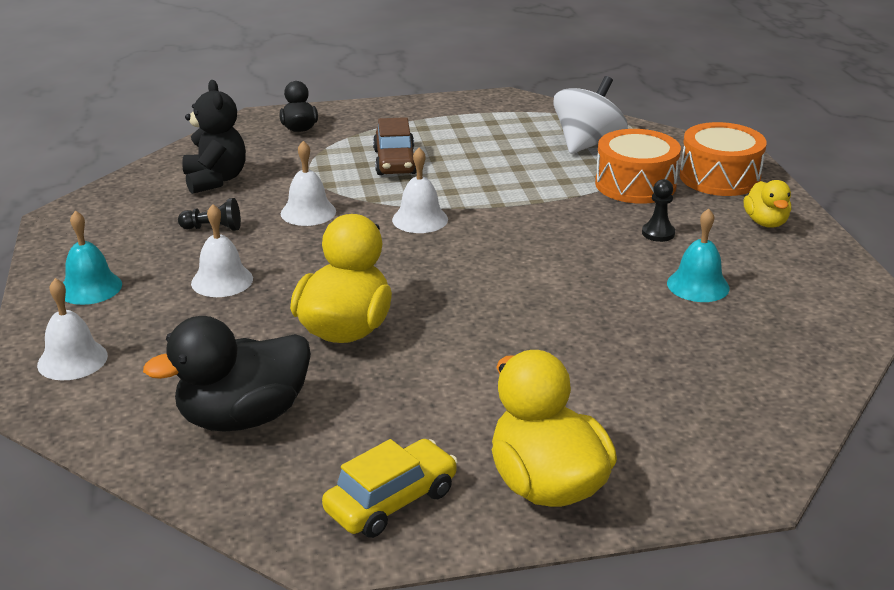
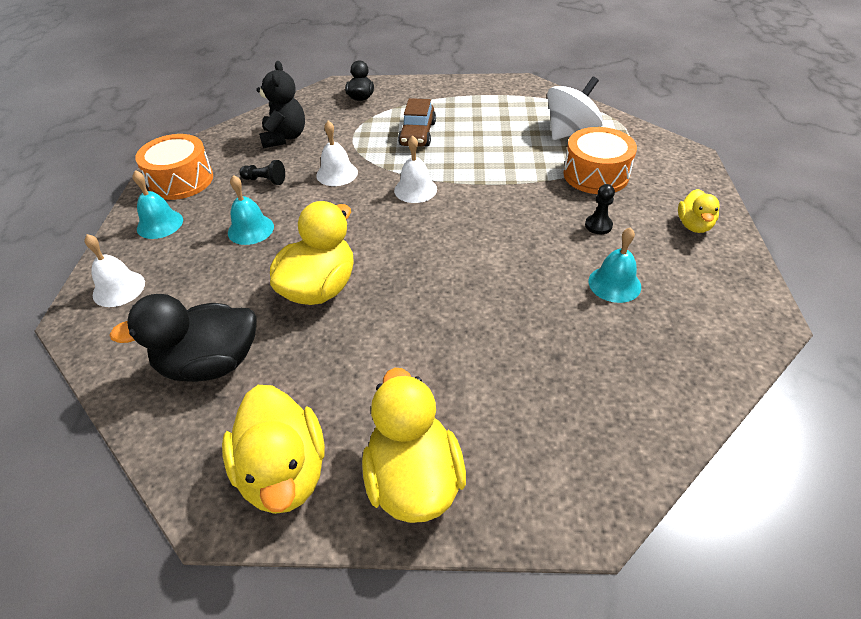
camera: 15 degrees right, 15 degrees up
(222, 280) = (250, 229): white bell -> turquoise bell
(391, 501) = (284, 472): yellow car -> yellow duck
(719, 177) = (668, 175): orange drum -> orange drum (181, 180)

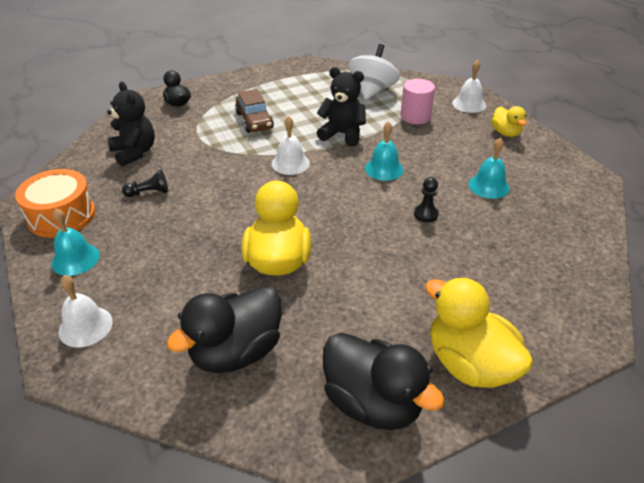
camera: 30 degrees left, 5 degrees down
(250, 229) = (173, 236): turquoise bell -> turquoise bell (384, 169)
(284, 472) = (373, 402): yellow duck -> black duck
(337, 173) = (211, 169): white bell -> white bell (469, 104)
(495, 173) = (342, 134): none -> black teddy bear
(596, 174) = (415, 116): orange drum -> pink cylinder
(598, 225) = (446, 151): black pawn -> black pawn (425, 214)

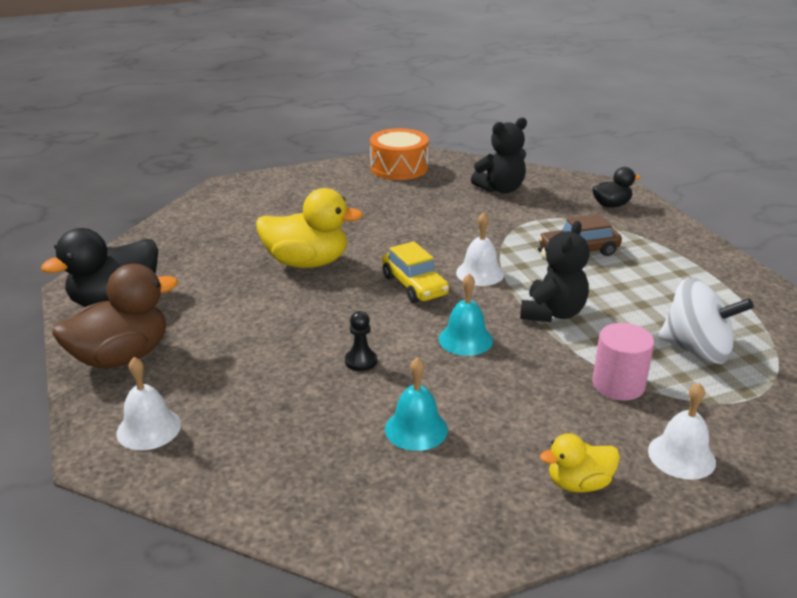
camera: 95 degrees right, 10 degrees down
(75, 259) = (340, 178): turquoise bell -> none
(85, 326) = (261, 188): white bell -> white bell (149, 428)
(149, 192) = (429, 199): black pawn -> none
(236, 352) = (204, 243): black duck -> none
(313, 194) = (414, 286): none -> yellow car
(469, 364) = (122, 357): yellow duck -> brown duck

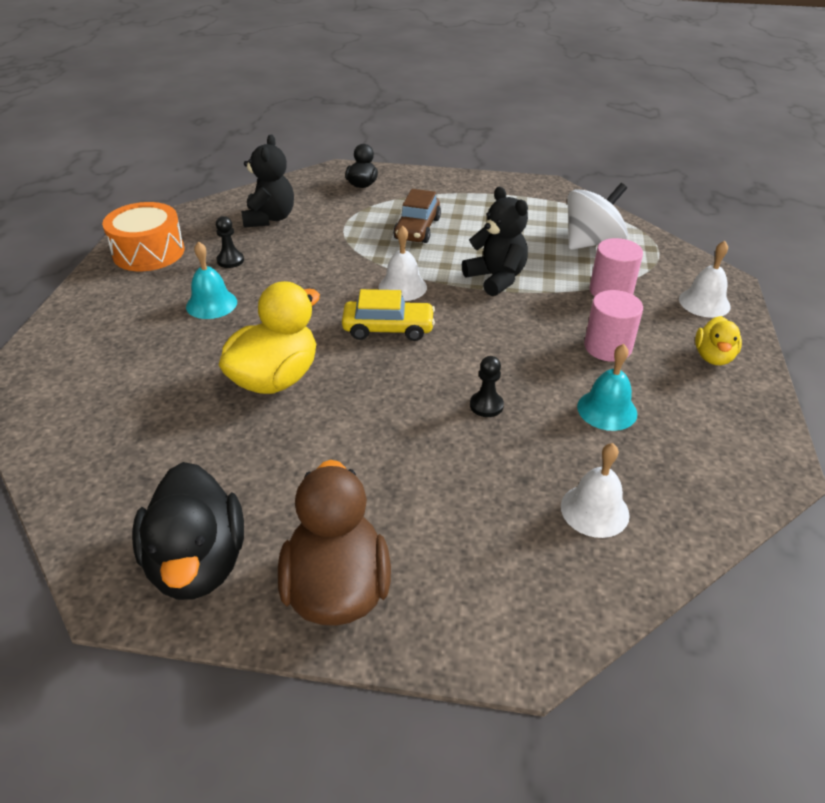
camera: 60 degrees left, 10 degrees up
(149, 428) = (498, 597): white bell -> white bell (594, 510)
(425, 196) = (230, 260): none -> black pawn
(465, 339) = (498, 335): turquoise bell -> turquoise bell (211, 304)
(516, 406) = (607, 347): none -> pink cylinder

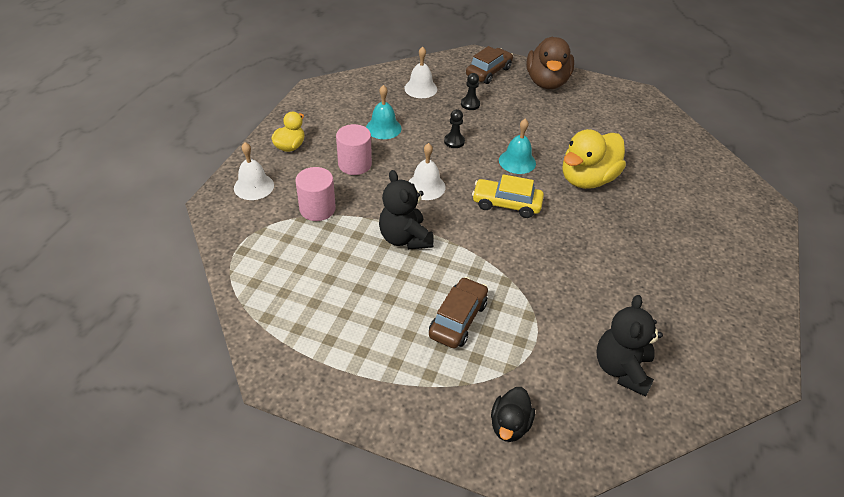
camera: 170 degrees left, 5 degrees up
(148, 252) = (736, 331): orange drum -> none
(198, 563) = (610, 99): black duck -> none
(211, 304) = (650, 252): turquoise bell -> turquoise bell (517, 161)
(230, 260) = (648, 304): black pawn -> black pawn (470, 104)
(402, 287) = (488, 243): white bell -> white bell (426, 186)
(474, 594) = (488, 72): none -> brown car
(591, 243) = (292, 267): white spinning top -> none

